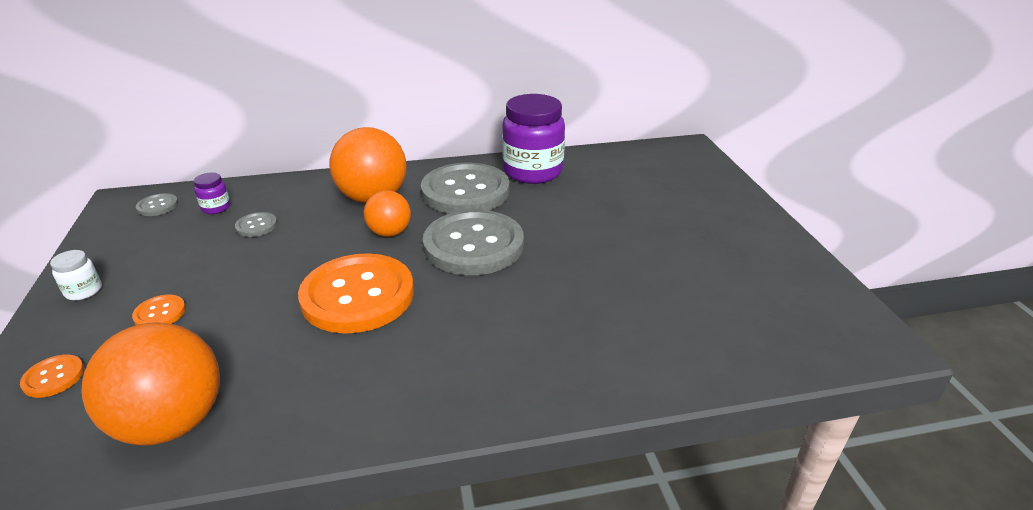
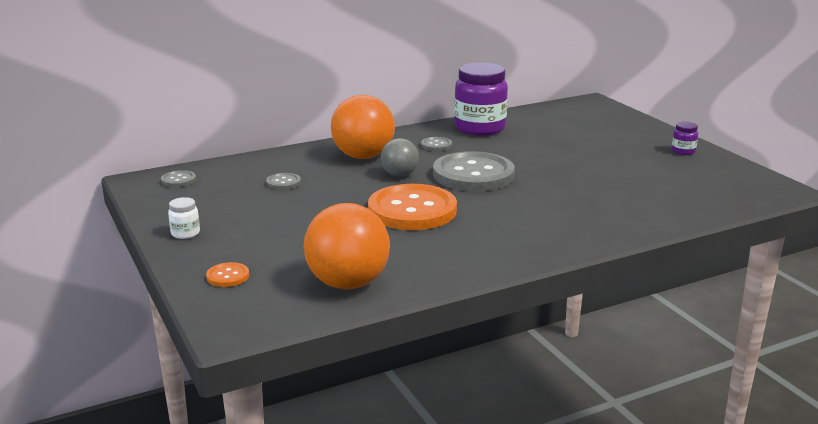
camera: 15 degrees left, 10 degrees down
(160, 313) = (267, 237): orange button -> none
(216, 208) = (233, 176): purple jar -> purple jar (683, 151)
(389, 233) = (399, 175): orange ball -> grey ball
(465, 191) = (436, 145): grey button -> grey button, size x0.41

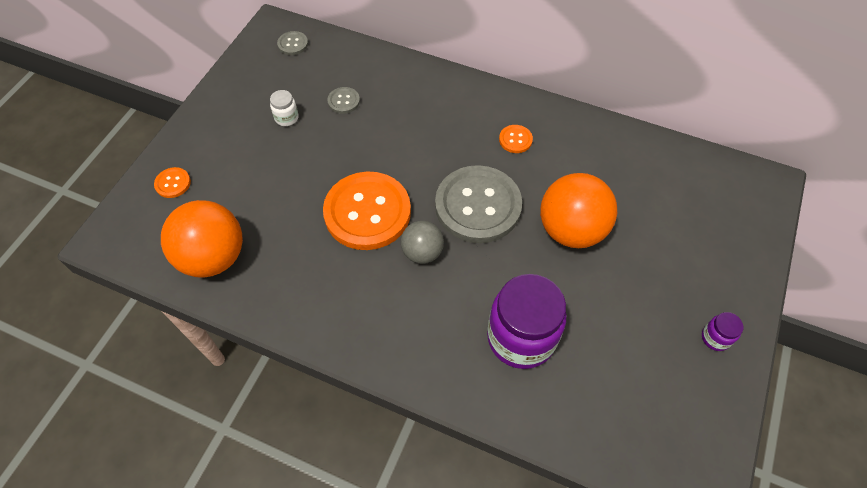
camera: 50 degrees right, 35 degrees up
(185, 233) = (215, 113): white jar -> white jar (286, 118)
(363, 156) = (440, 111): orange ball -> orange ball (571, 230)
(399, 175) = (427, 158): grey ball -> grey ball (422, 252)
(436, 145) = (515, 140): grey button -> orange button
(479, 128) = (589, 143): purple jar -> purple jar (521, 338)

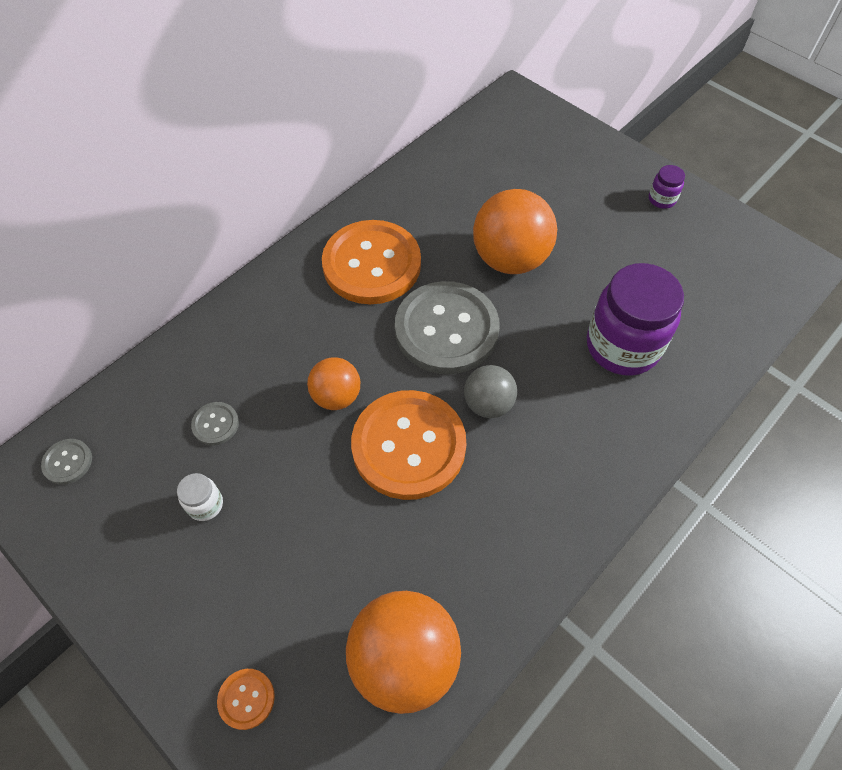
camera: 70 degrees left, 0 degrees up
(390, 157) = (336, 396): none -> orange ball
(515, 140) = (372, 264): orange button -> orange button, size x2.43

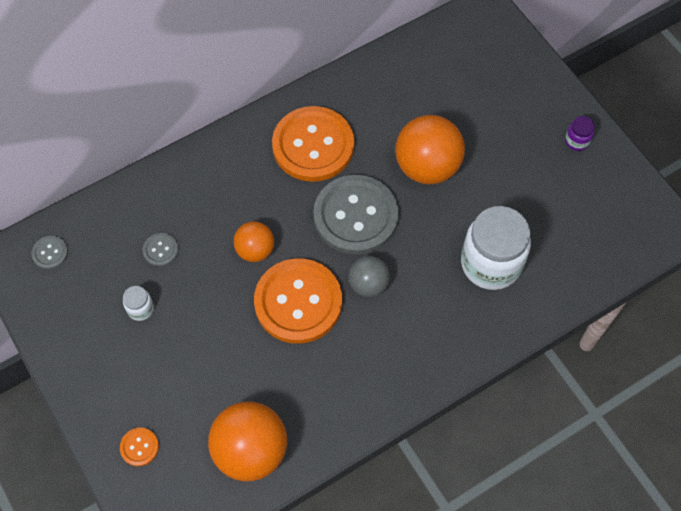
camera: 15 degrees right, 5 degrees up
(622, 346) = (491, 263): purple jar -> white jar

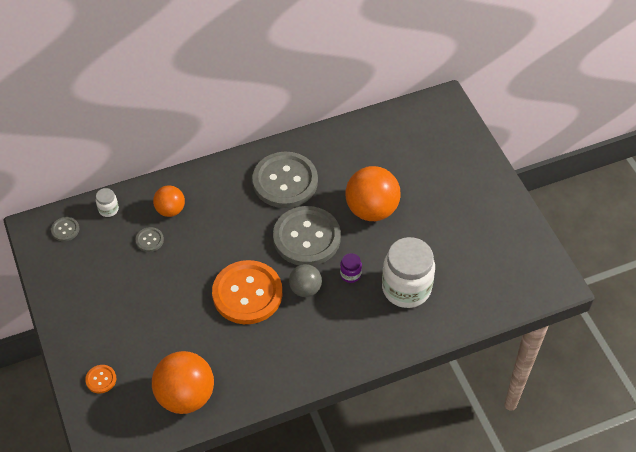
camera: 10 degrees right, 10 degrees down
(140, 309) = (124, 280): white jar -> white jar (108, 209)
(255, 250) = (222, 251): orange ball -> orange ball (170, 210)
(313, 145) = (285, 181): orange button -> grey button
(577, 141) = (496, 208): purple jar -> purple jar (350, 274)

